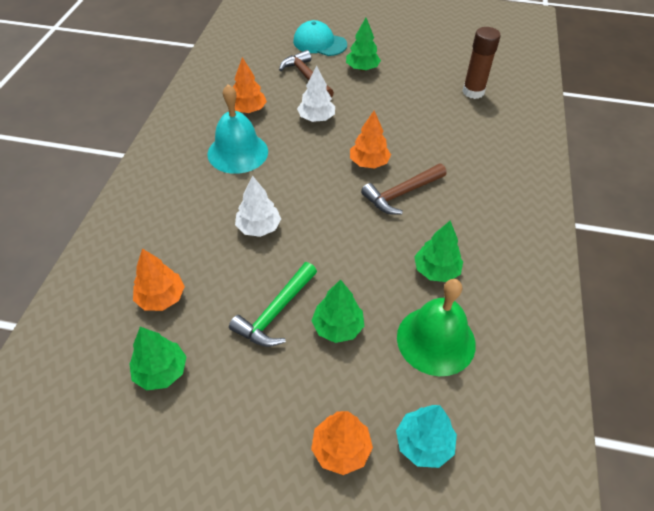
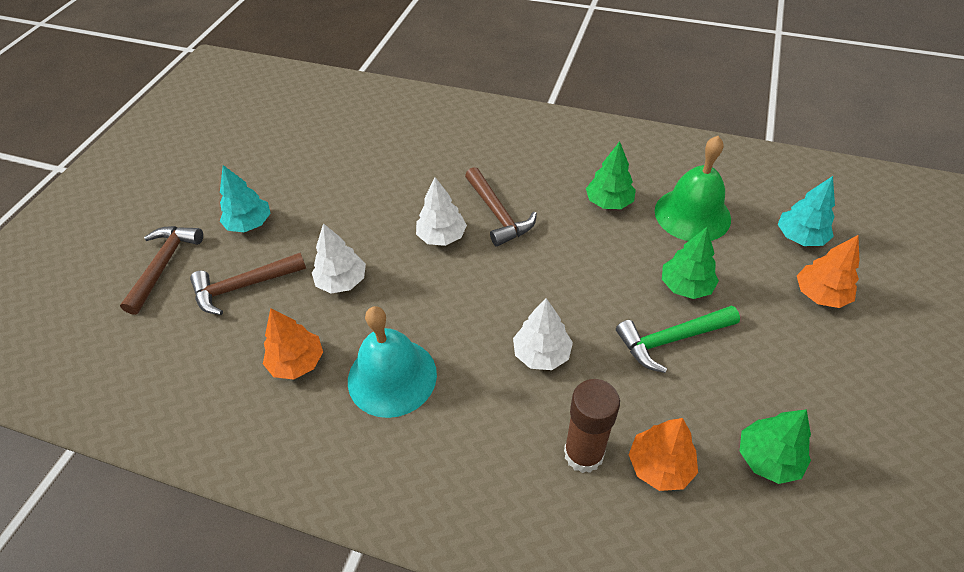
camera: 80 degrees left, 0 degrees up
(276, 312) = (671, 340): green hammer -> green hammer turned 120 degrees clockwise
(319, 43) = (164, 265): turquoise cap -> brown hammer
(362, 68) = (249, 224): green tree -> turquoise tree
(369, 163) = (442, 236): orange tree -> white tree
(473, 92) = (338, 132): brown glue stick -> brown glue stick (583, 454)

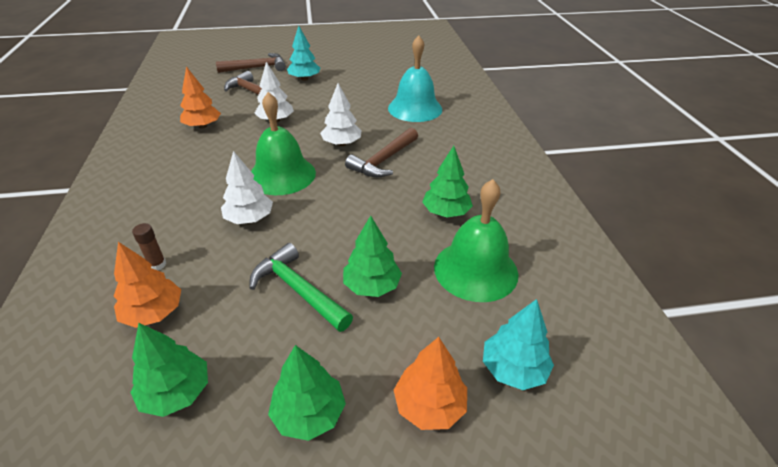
camera: 60 degrees right, 10 degrees down
(392, 377) = (203, 161): turquoise bell -> turquoise bell (415, 108)
(473, 305) = (282, 175): none -> green bell
(583, 454) = (157, 265): brown glue stick -> brown glue stick, size x0.49
(811, 368) = (309, 413): none -> green tree

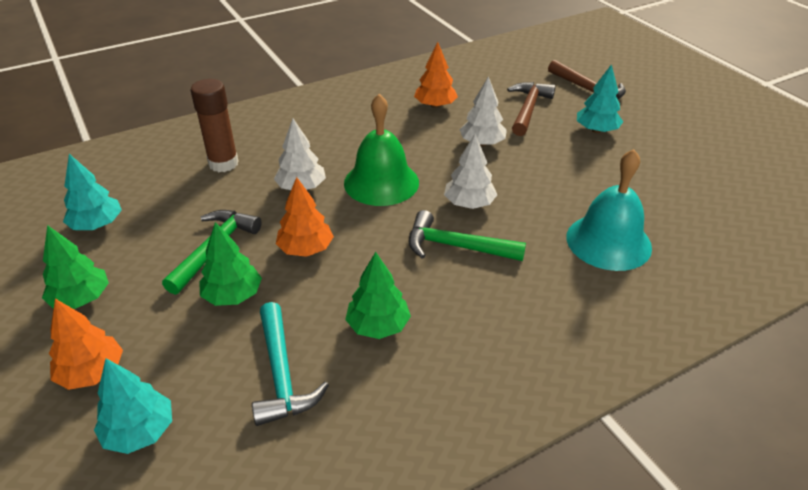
camera: 70 degrees right, 0 degrees up
(154, 313) = (171, 184): orange tree -> orange tree (306, 249)
(157, 265) = (223, 163): brown glue stick -> brown glue stick, size x2.05
(176, 392) = (97, 225): green tree -> turquoise tree
(384, 160) = (456, 246): brown hammer -> green hammer
(475, 270) = (282, 374): green bell -> turquoise hammer

